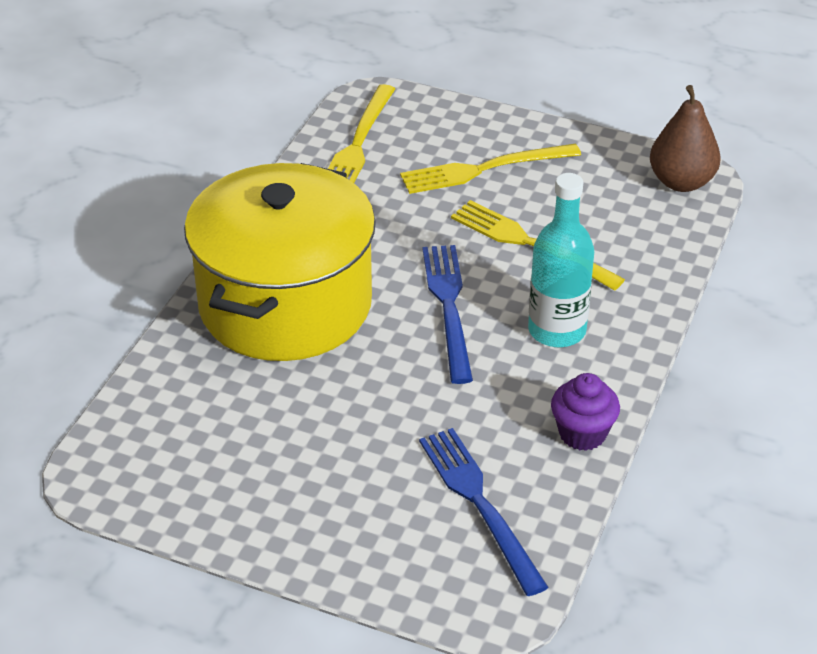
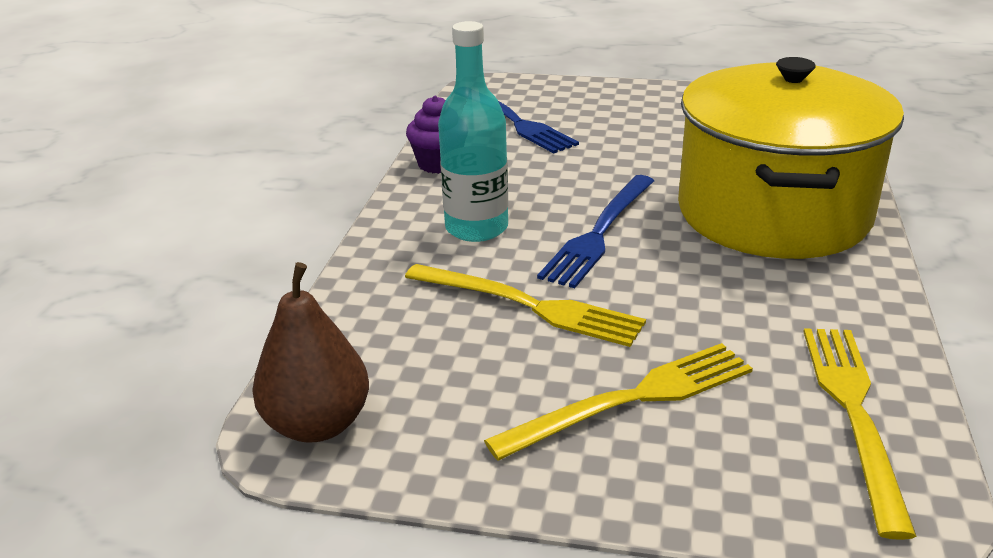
camera: 170 degrees right, 10 degrees down
(449, 307) = (599, 232): blue fork -> blue fork turned 45 degrees clockwise

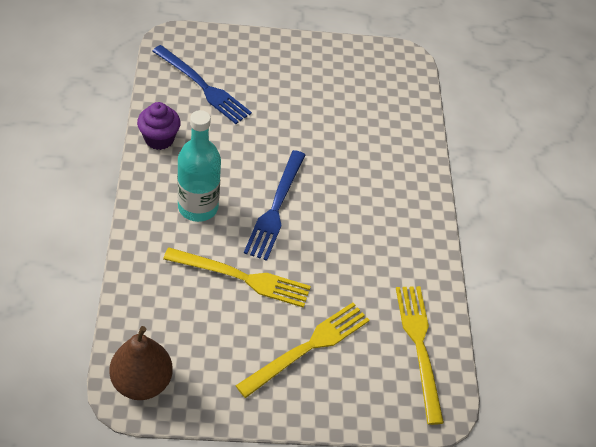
camera: 20 degrees left, 20 degrees up
(773, 213) = (379, 183): yellow pot -> none

